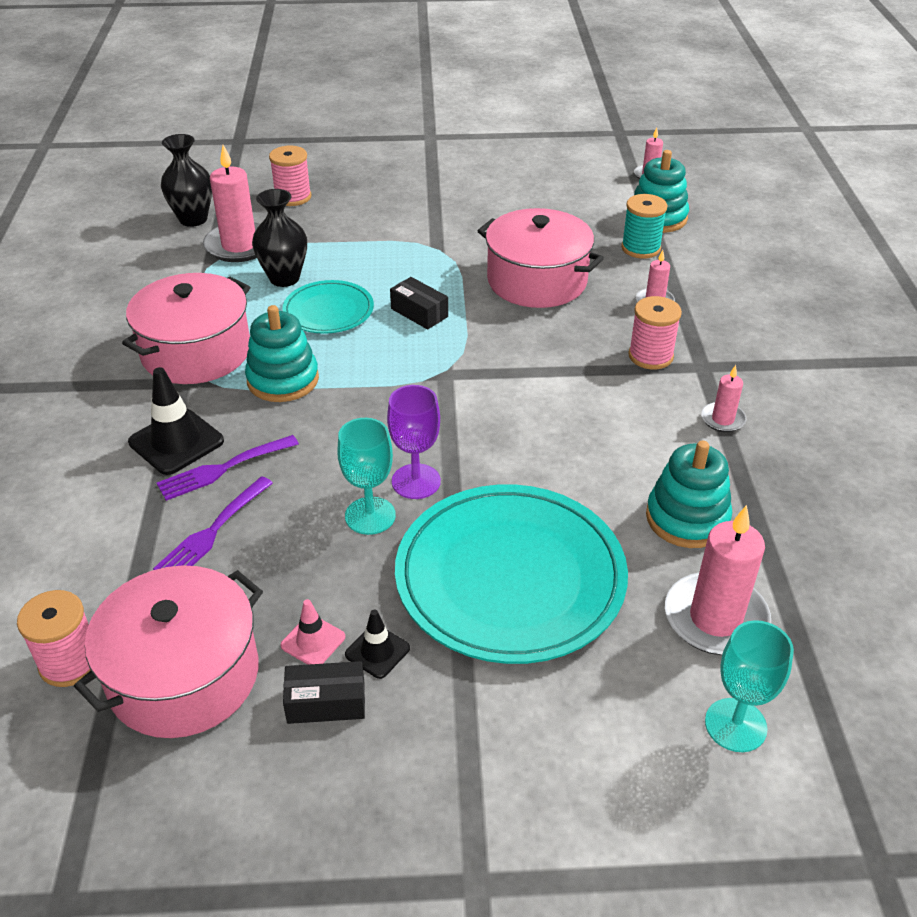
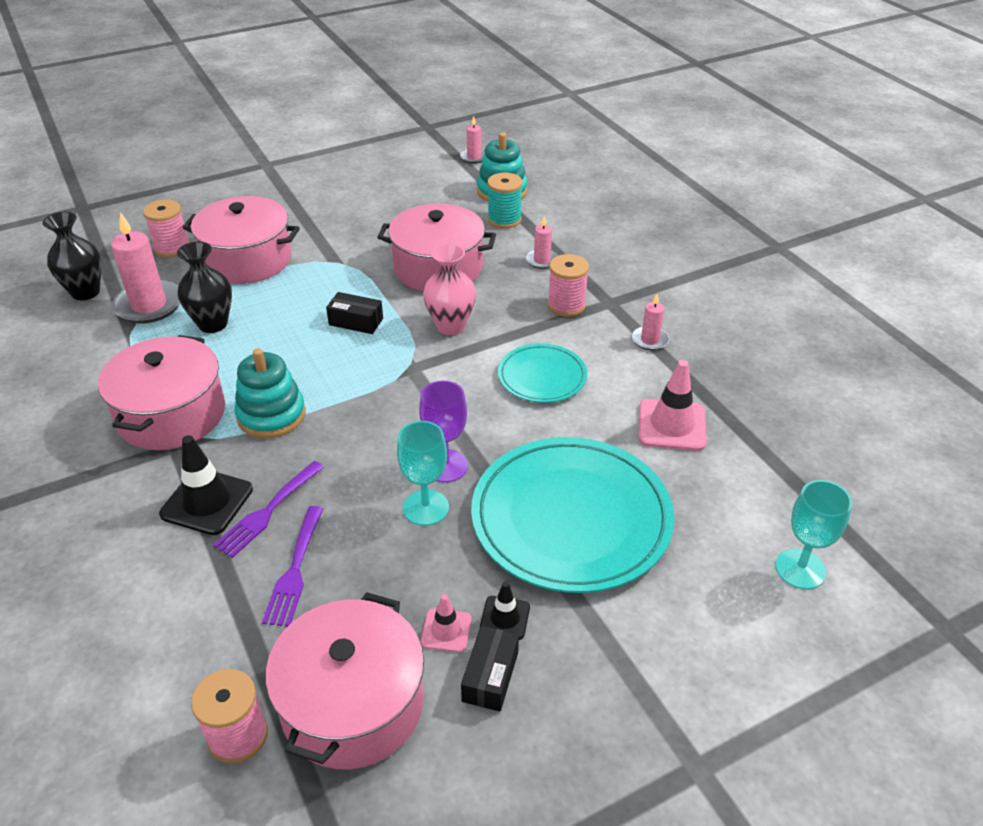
camera: 25 degrees left, 0 degrees up
(326, 702) = (490, 676): black box -> black box turned 45 degrees counterclockwise
(328, 311) = (273, 342): turquoise plate -> turquoise plate (542, 376)
(354, 225) = (247, 260): none -> pink pot
(511, 343) = (450, 326): none -> pink vase
(687, 518) = (672, 425): turquoise stacking toy -> pink traffic cone
(715, 618) = (738, 494): pink candle -> none

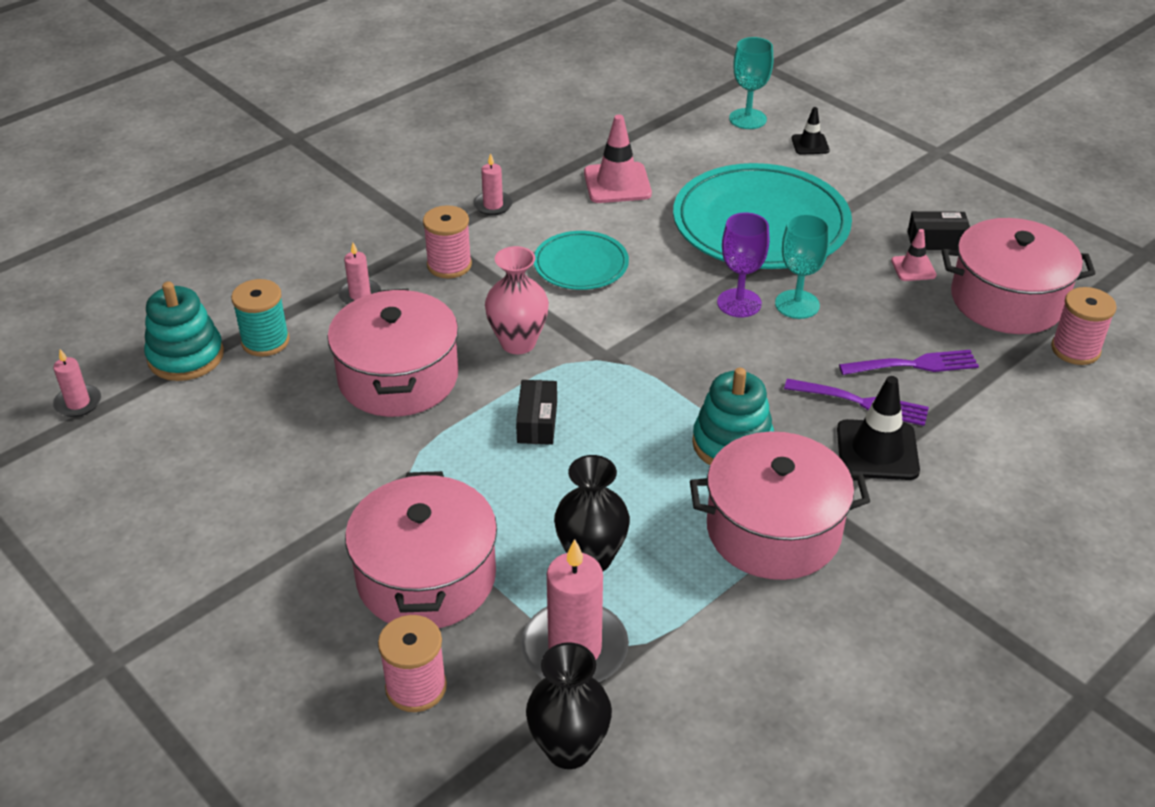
camera: 105 degrees left, 0 degrees up
(505, 618) = (882, 242): black traffic cone -> black traffic cone (810, 144)

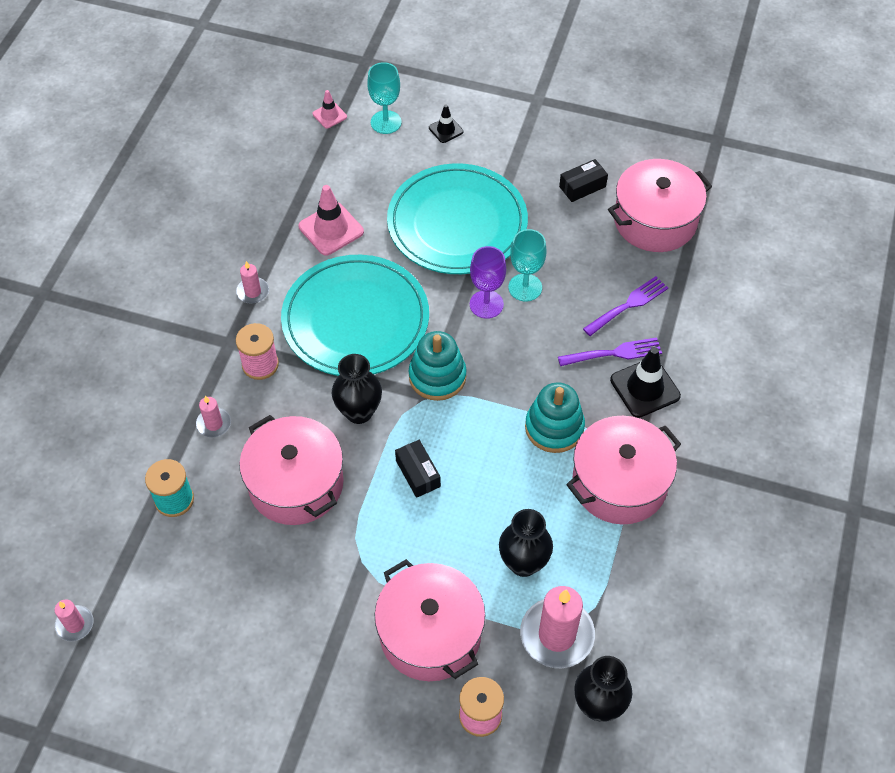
camera: 30 degrees left, 15 degrees up
(186, 356) = (124, 543): turquoise stacking toy -> turquoise stacking toy (437, 376)
(518, 343) = (359, 412): pink vase -> black vase
(581, 265) = (355, 320): turquoise plate -> turquoise plate, size x1.92
(913, 268) = (581, 219): pink traffic cone -> pink traffic cone (329, 115)
(1075, 349) = (717, 245): pink spool -> none

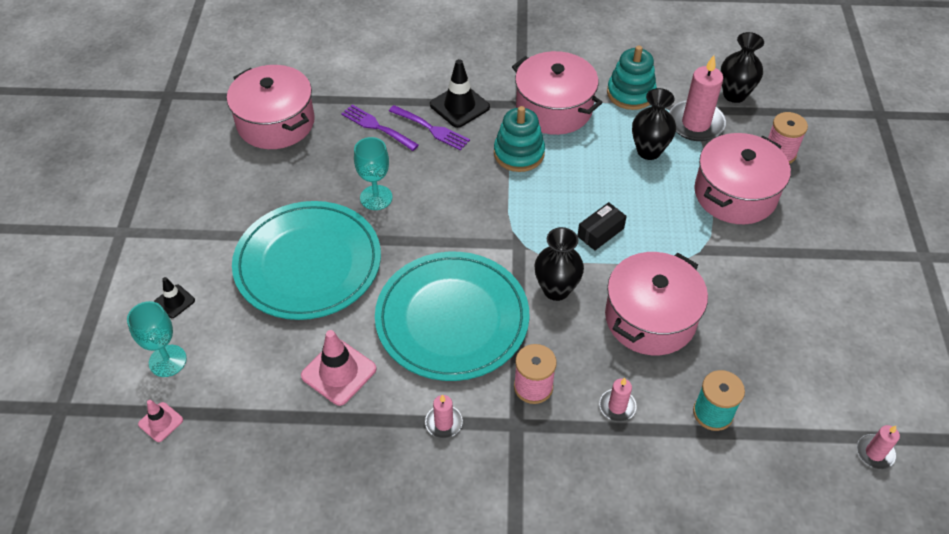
camera: 105 degrees left, 5 degrees down
(437, 376) = (496, 240): turquoise stacking toy -> turquoise stacking toy (630, 93)
(486, 304) = (403, 221): purple goblet -> none
(582, 187) = (242, 177): black box -> none
(614, 353) = (431, 129): purple fork -> purple fork turned 150 degrees clockwise

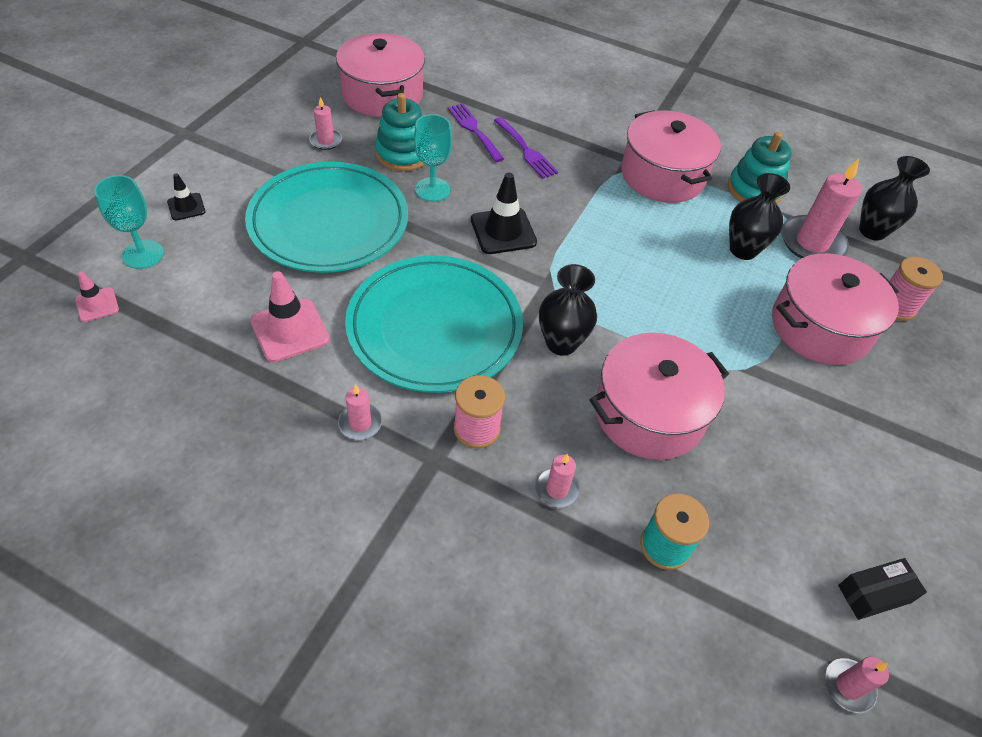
camera: 20 degrees right, 0 degrees up
(255, 188) = (326, 141): none -> pink candle
(459, 106) = (566, 140): black traffic cone -> black traffic cone (503, 231)
(519, 153) = (601, 202): turquoise stacking toy -> turquoise stacking toy (403, 154)
(600, 232) = (643, 307): black box -> black box (874, 594)

